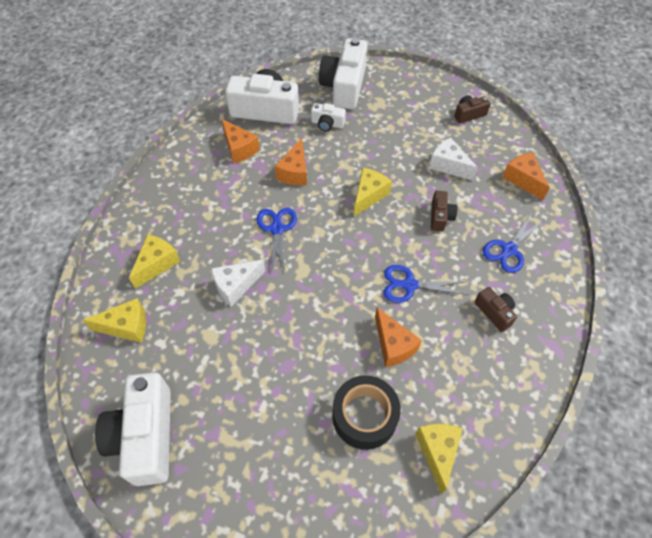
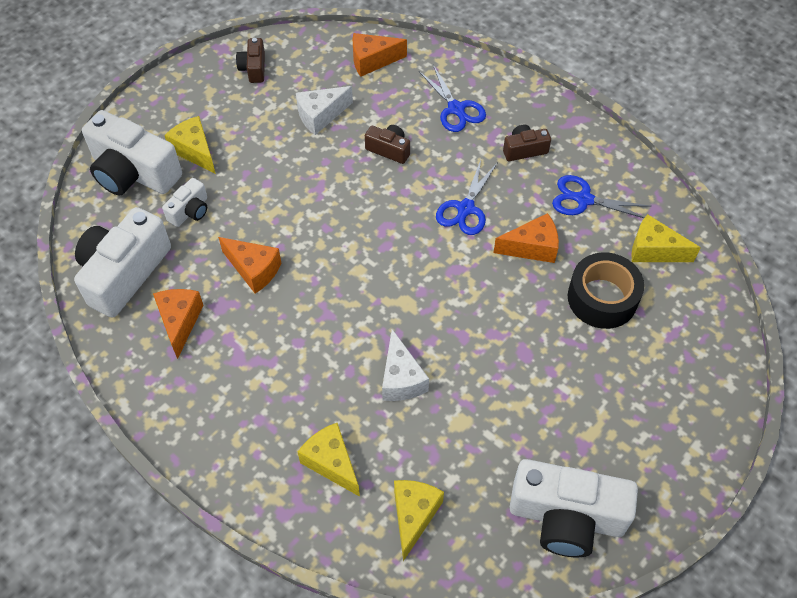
camera: 70 degrees left, 0 degrees up
(239, 149) = (180, 322): orange cheese -> orange cheese turned 75 degrees counterclockwise
(277, 229) = (335, 313): blue scissors -> blue scissors (584, 199)
(369, 196) = (328, 205): yellow cheese -> yellow cheese (195, 151)

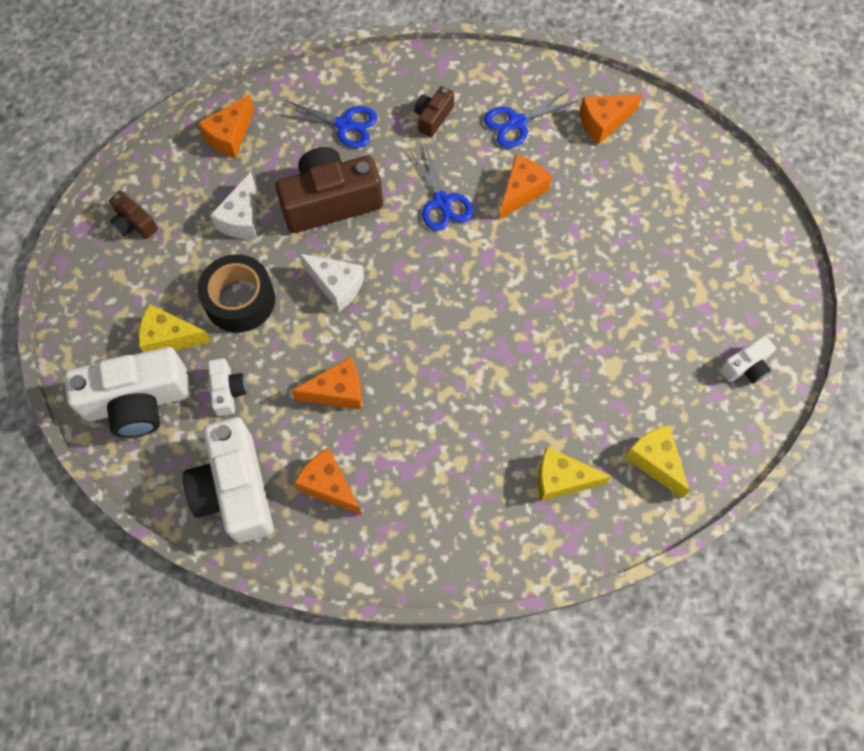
camera: 45 degrees left, 10 degrees up
(389, 150) = (330, 202): brown camera -> brown camera, size x2.06
(401, 378) = (540, 373): white cheese -> white cheese (336, 286)
(566, 517) = (745, 367): white camera -> white camera, size x0.49
(602, 298) = (607, 189): black tape -> black tape (240, 300)
(654, 250) = (603, 123): yellow cheese -> orange cheese

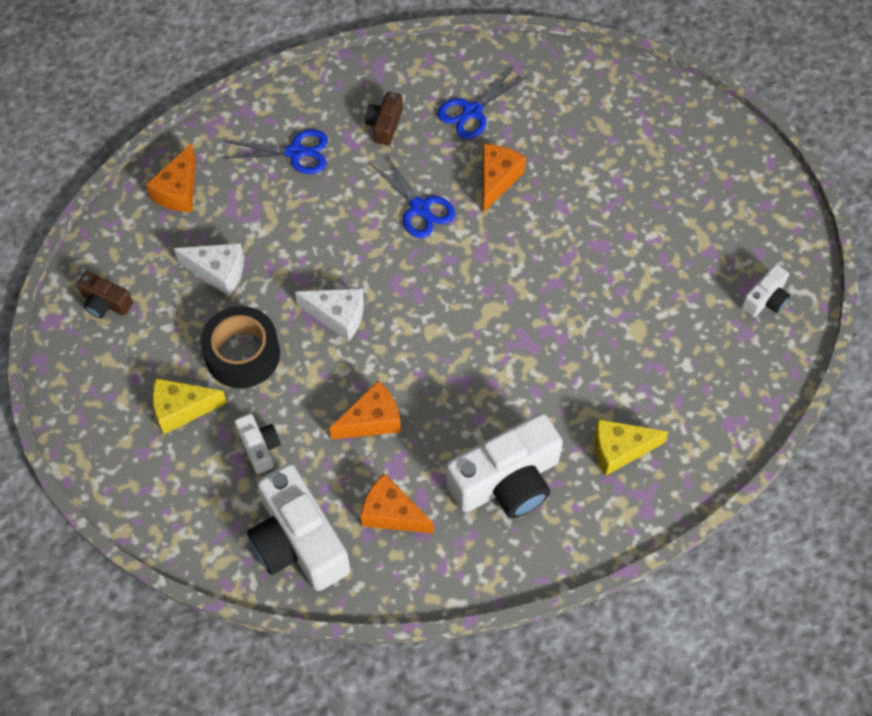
camera: 15 degrees left, 5 degrees down
(138, 402) = (169, 481): white camera -> white camera (507, 481)
(242, 219) = (218, 272): white cheese -> white cheese turned 75 degrees counterclockwise
(330, 202) = (305, 234): brown camera -> none
(603, 123) = (559, 92): orange cheese -> none
(655, 461) = (704, 410): yellow cheese -> none

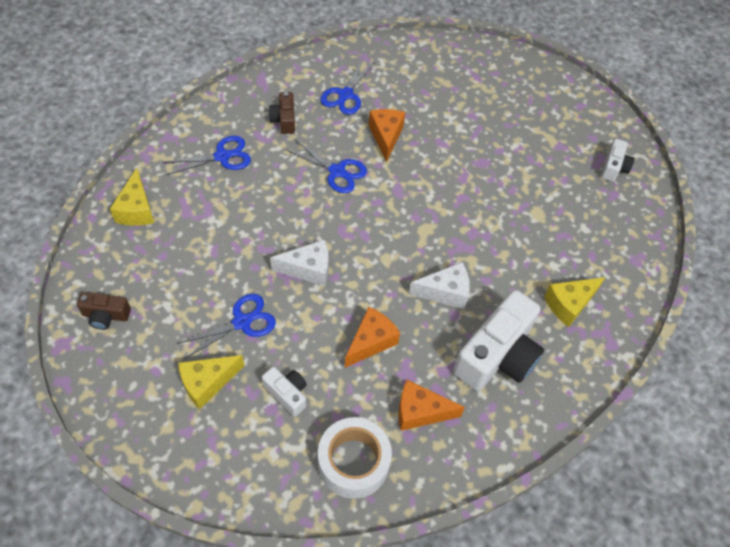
camera: 25 degrees left, 5 degrees down
(179, 191) = (136, 209): orange cheese -> yellow cheese
(218, 272) = (195, 263): white cheese -> white cheese (445, 292)
(242, 354) = (242, 322): black tape -> blue scissors
(298, 541) = (353, 462): white camera -> white tape

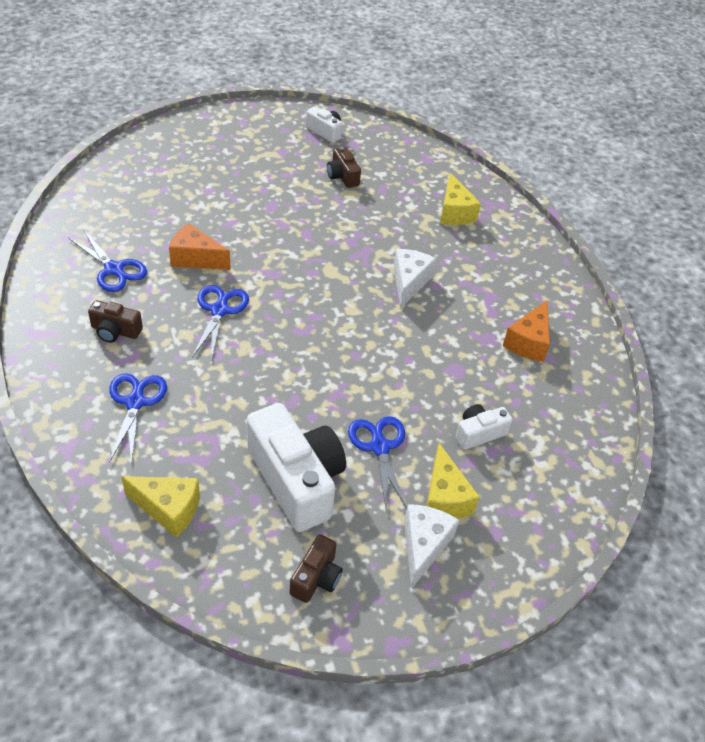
camera: 70 degrees left, 10 degrees down
(308, 269) = (336, 372): white cheese -> white cheese (423, 546)
(337, 171) = (219, 310): blue scissors -> blue scissors turned 45 degrees counterclockwise
(353, 462) = (566, 405): white tape -> none
(371, 342) = (443, 352): orange cheese -> none
(497, 355) = (488, 273): white camera -> white camera (296, 480)
(558, 200) = (342, 176): none -> brown camera

